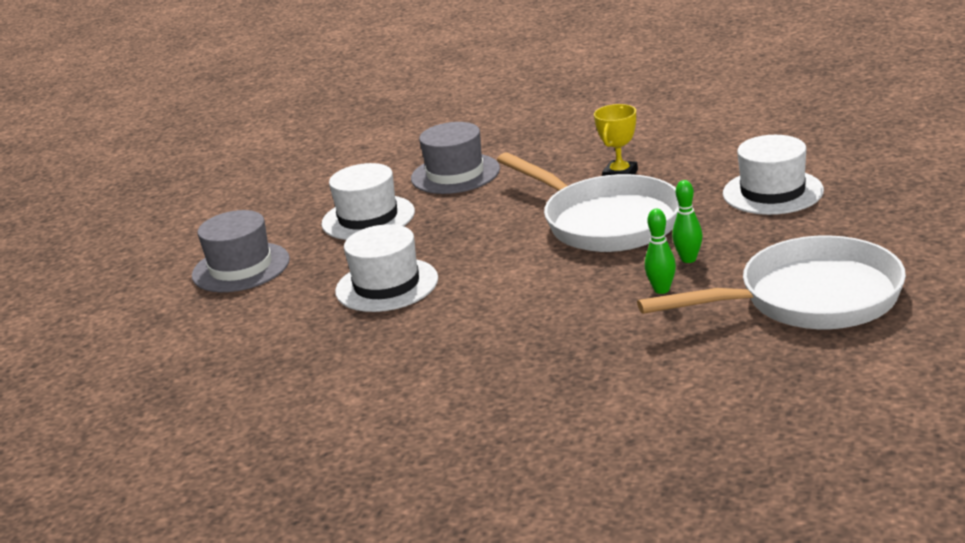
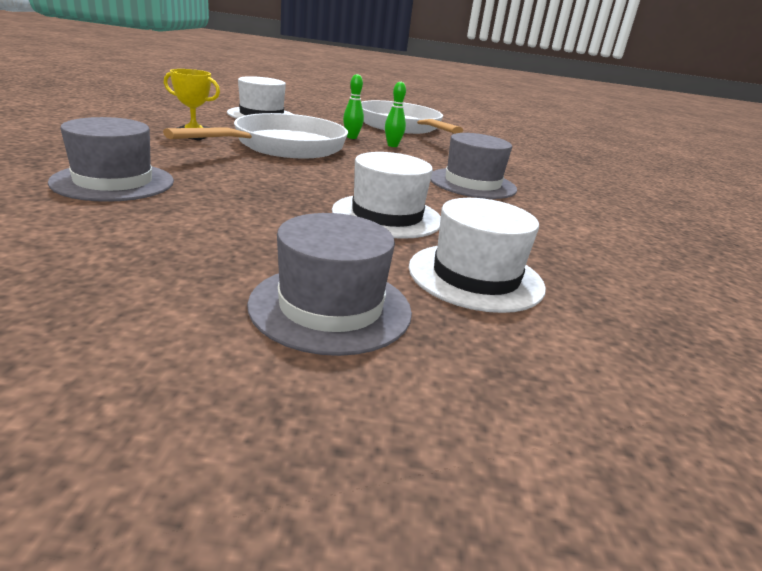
camera: 110 degrees left, 0 degrees up
(368, 218) = (207, 224): white hat -> white hat (475, 276)
(498, 341) = (472, 183): none -> grey hat

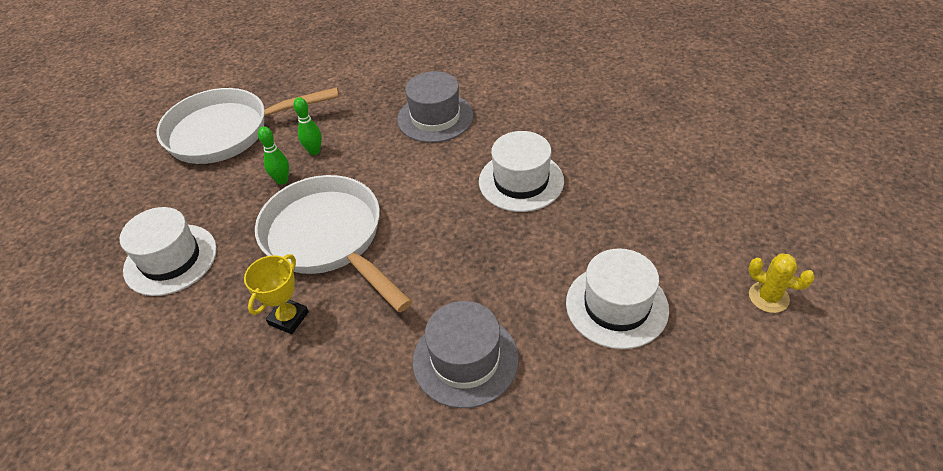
camera: 70 degrees left, 20 degrees up
(117, 408) = (768, 297): none -> yellow cactus
(331, 307) = (665, 222): grey hat -> none
(475, 276) = (615, 154): white hat -> white hat (616, 306)

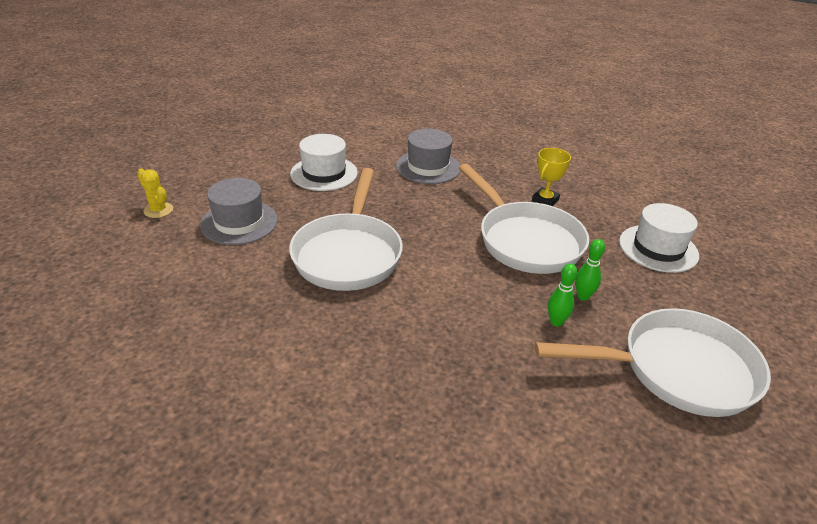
camera: 175 degrees left, 10 degrees down
(435, 117) = (414, 337): grey hat -> grey hat (239, 222)
(521, 181) = (348, 253): white hat -> white pan
(768, 297) = (228, 163): yellow cactus -> yellow cactus (158, 210)

